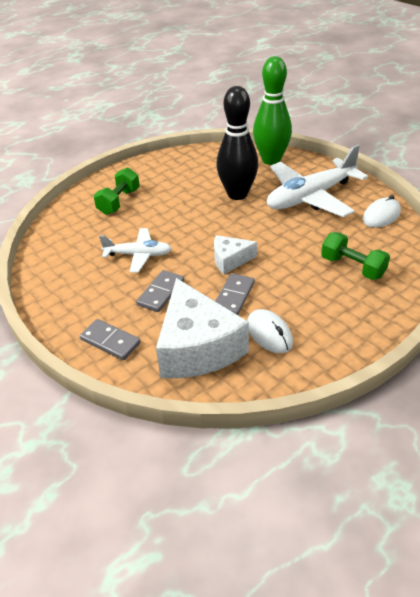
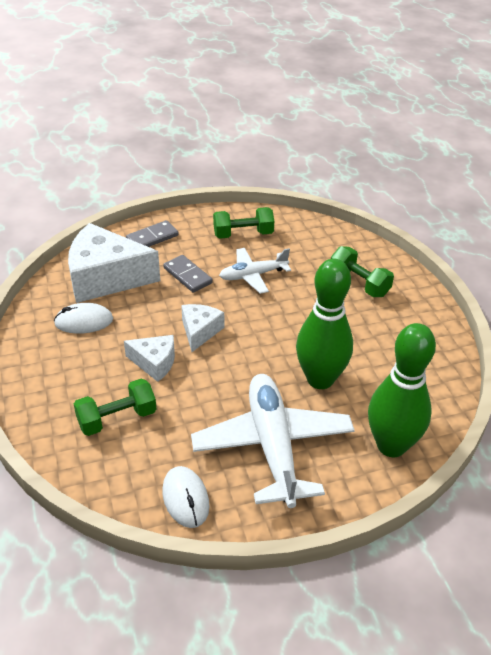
camera: 110 degrees right, 0 degrees up
(76, 280) = (243, 234): none -> green dumbbell
(138, 255) = (253, 275): white plane -> white plane turned 45 degrees clockwise
(234, 296) = (147, 316): grey domino -> none
(237, 194) = (320, 379): black bowling pin -> green bowling pin
(283, 271) = (154, 363): none -> white cheese

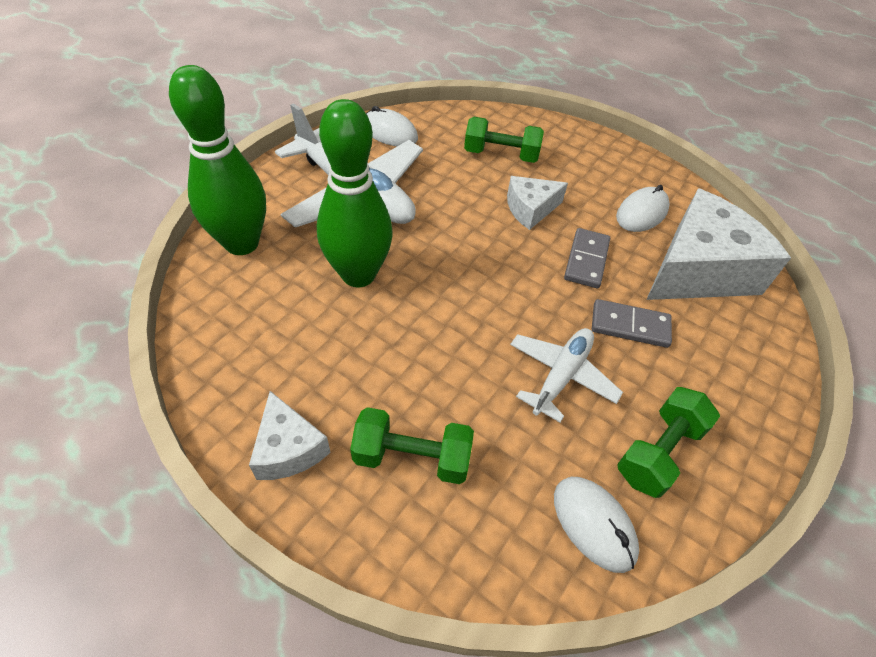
camera: 140 degrees right, 10 degrees up
(117, 418) = (501, 155): green dumbbell -> green dumbbell turned 75 degrees clockwise
(152, 237) = (745, 360): grey domino -> grey domino (586, 260)
(200, 331) = (530, 261): white cheese -> white cheese (289, 448)
(299, 231) = (594, 524): none -> white mouse

